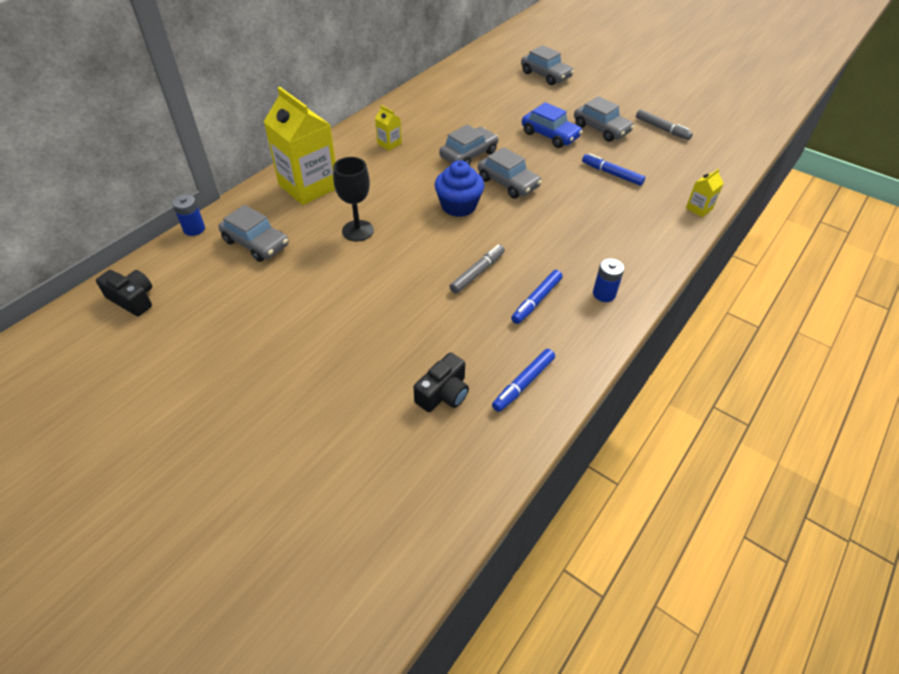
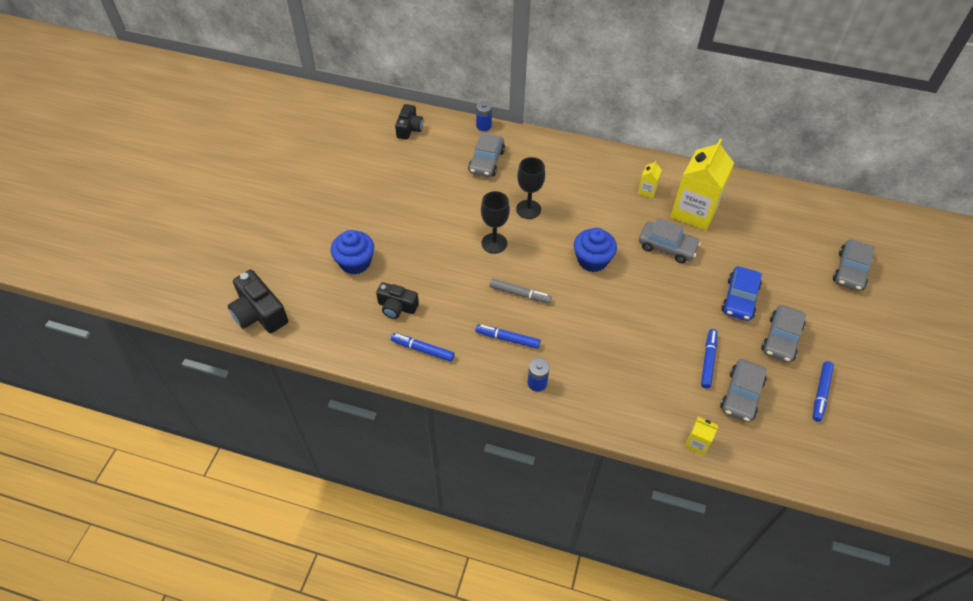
camera: 70 degrees right, 5 degrees up
(309, 186) = (562, 164): yellow carton -> yellow carton (694, 211)
(340, 423) = (355, 262): none -> blue cupcake
(372, 583) = (259, 313): none -> black camera
(391, 273) = (494, 243): none -> black goblet
(508, 183) = (644, 285): grey car -> grey car (741, 395)
(662, 129) = (820, 393): grey marker -> blue marker

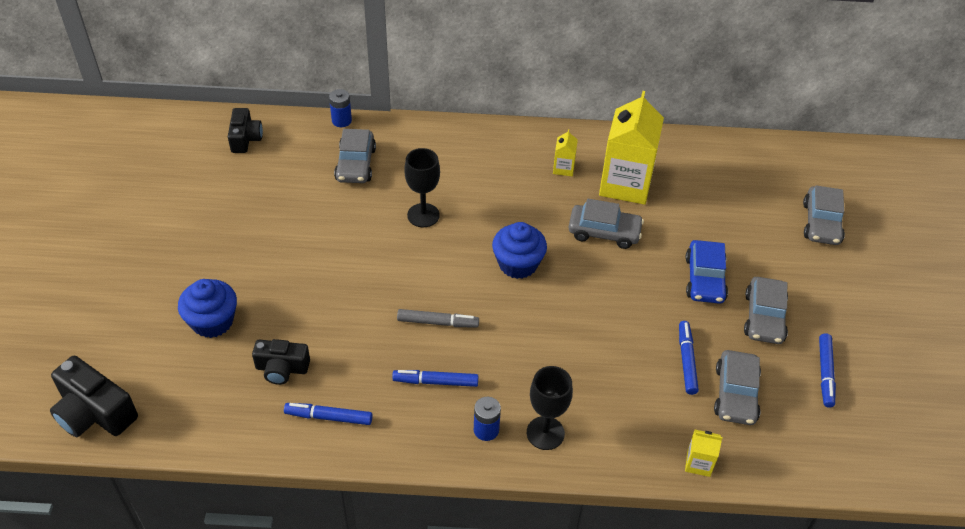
camera: 15 degrees left, 5 degrees down
(494, 243) = (390, 265): black goblet -> black goblet (545, 433)

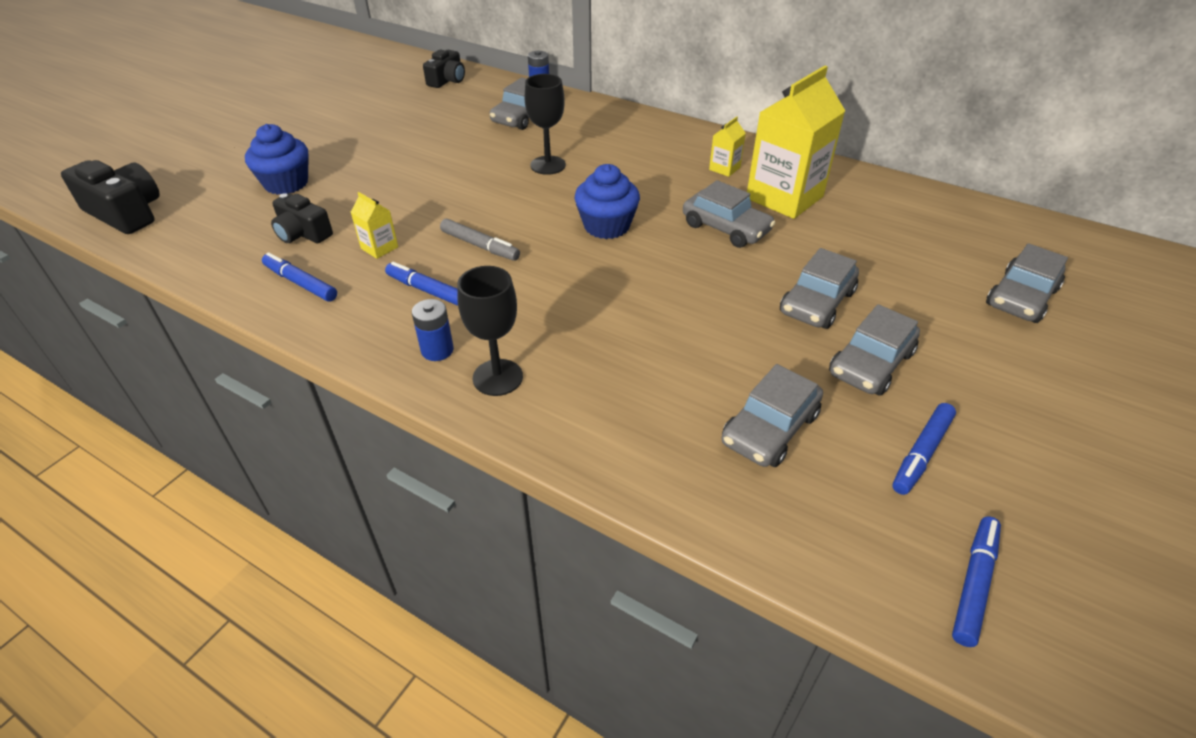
camera: 30 degrees right, 5 degrees down
(94, 412) = (126, 213): black camera -> black camera turned 150 degrees clockwise
(686, 360) = (730, 371): blue marker -> blue marker (973, 584)
(698, 463) = (658, 483): yellow carton -> yellow carton (379, 248)
(705, 279) = (817, 302): blue car -> grey car

